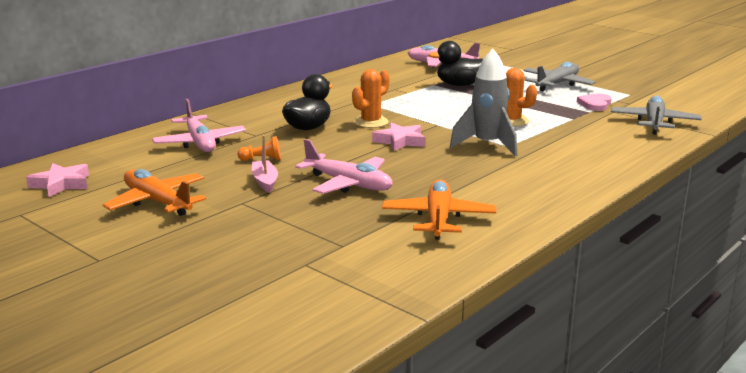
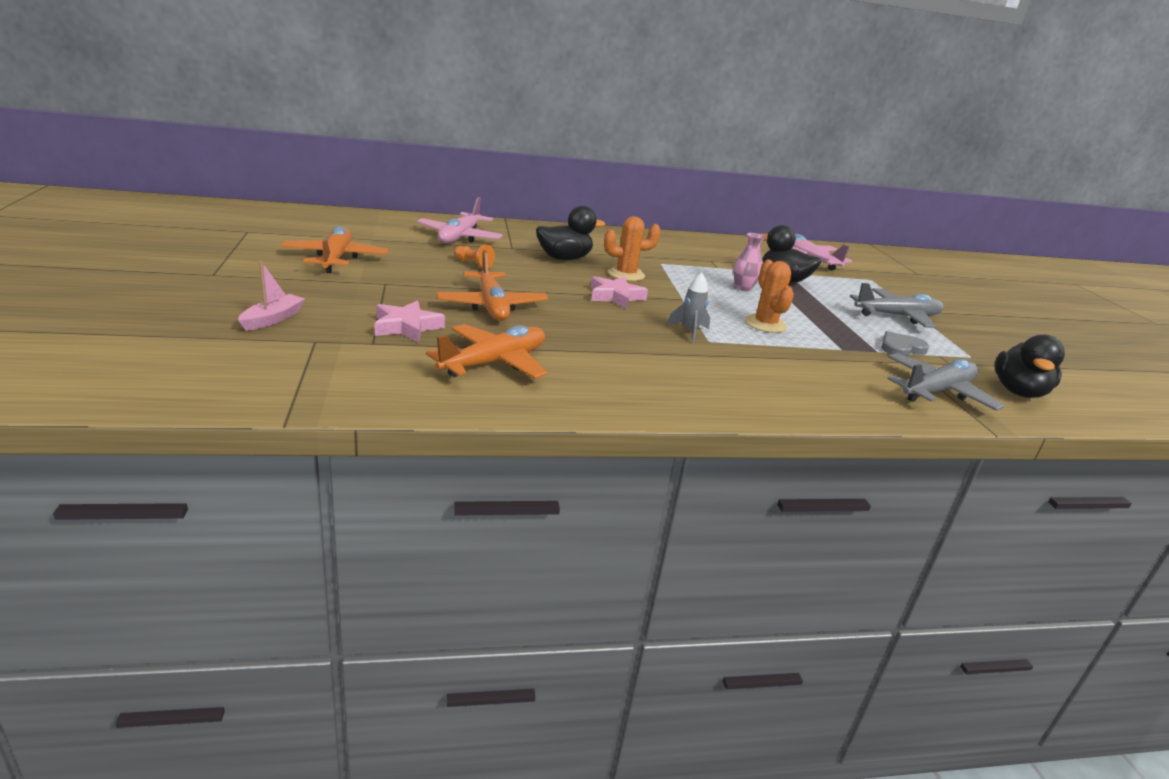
camera: 35 degrees right, 5 degrees up
(61, 184) = (313, 225): pink star -> pink star (406, 327)
(265, 181) = (436, 278): pink boat -> pink boat (273, 319)
(348, 184) = (491, 306): pink plane -> orange plane
(452, 101) = (743, 288): none -> pink vase
(487, 145) = (689, 332): grey rocket -> grey rocket, size x0.54
(595, 104) = (901, 348): pink heart -> grey heart
(681, 106) = (1018, 392): none -> black duck

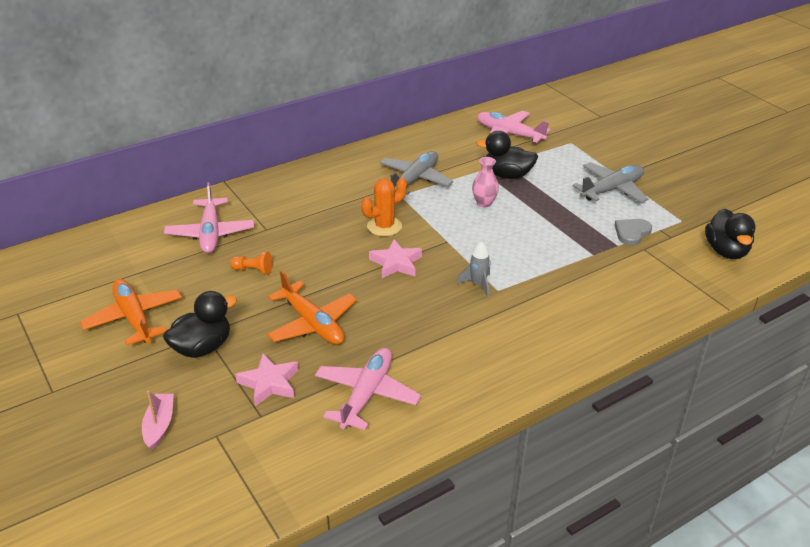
camera: 20 degrees left, 10 degrees up
(494, 363) = (366, 394): orange plane -> pink plane
(564, 258) = (320, 225): black duck -> black duck (202, 347)
(765, 324) = (525, 248): orange cactus -> none
(937, 391) = (676, 277): grey plane -> grey plane (414, 180)

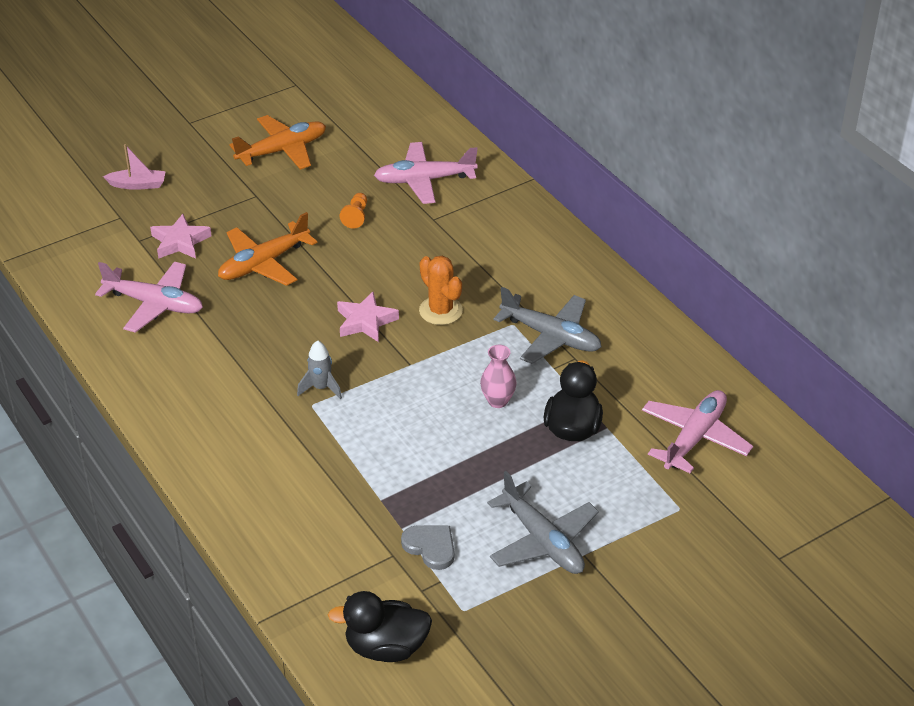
camera: 90 degrees right, 5 degrees up
(202, 347) = (235, 196): black duck -> none

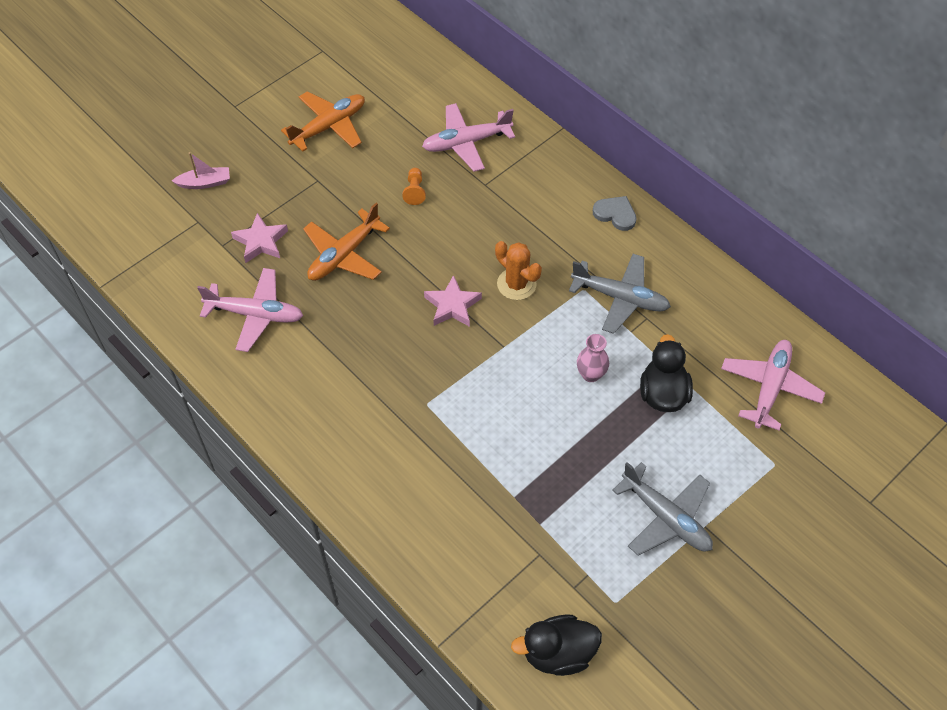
camera: 10 degrees left, 15 degrees up
(321, 388) = (430, 384): grey rocket -> none
(430, 547) = (570, 540): grey heart -> grey heart (615, 214)

